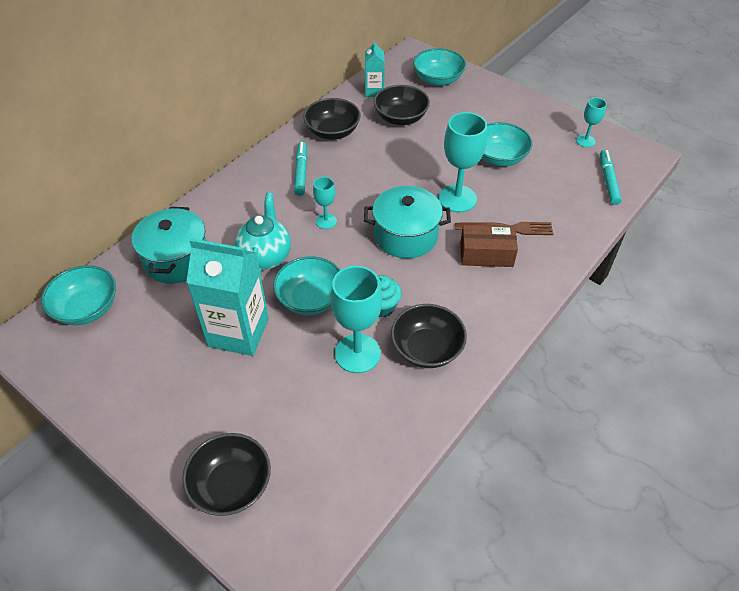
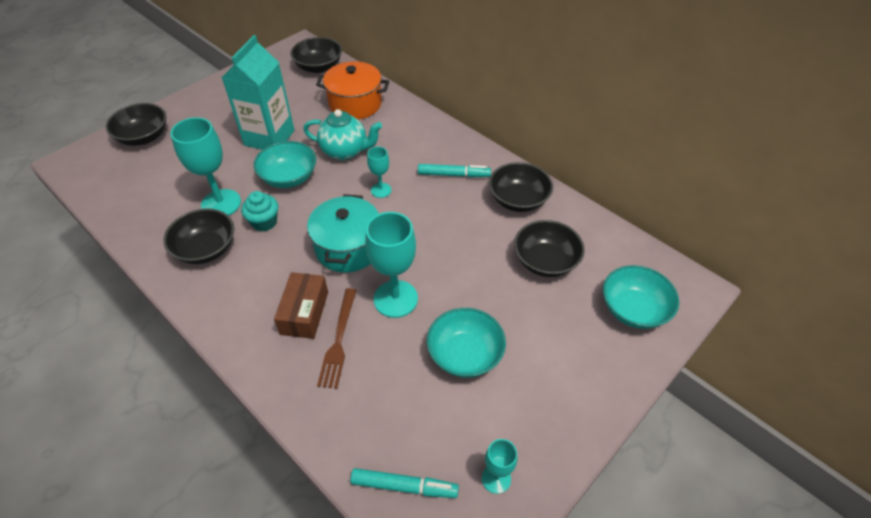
camera: 95 degrees right, 0 degrees up
(87, 308) = (319, 67): turquoise bowl -> black bowl
(176, 259) = (355, 104): turquoise pot -> orange pot
(374, 91) = (598, 240): turquoise carton -> none

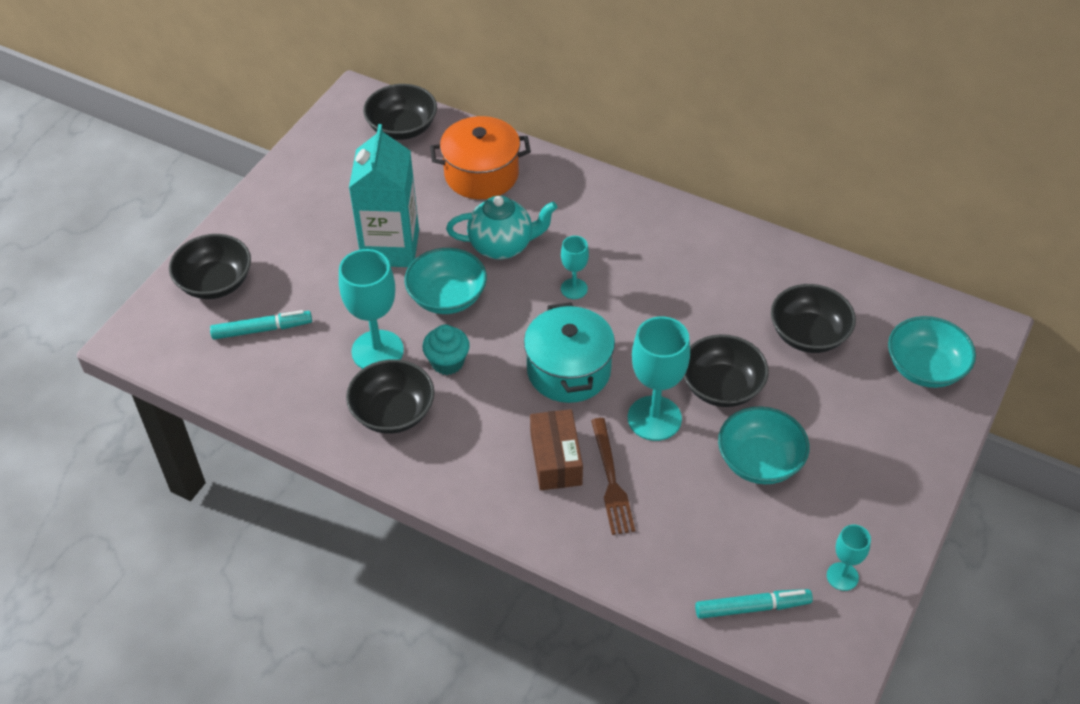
camera: 15 degrees left, 0 degrees up
(453, 175) = (656, 248): turquoise marker -> turquoise marker (262, 329)
(518, 200) = (748, 265): black bowl -> black bowl (721, 387)

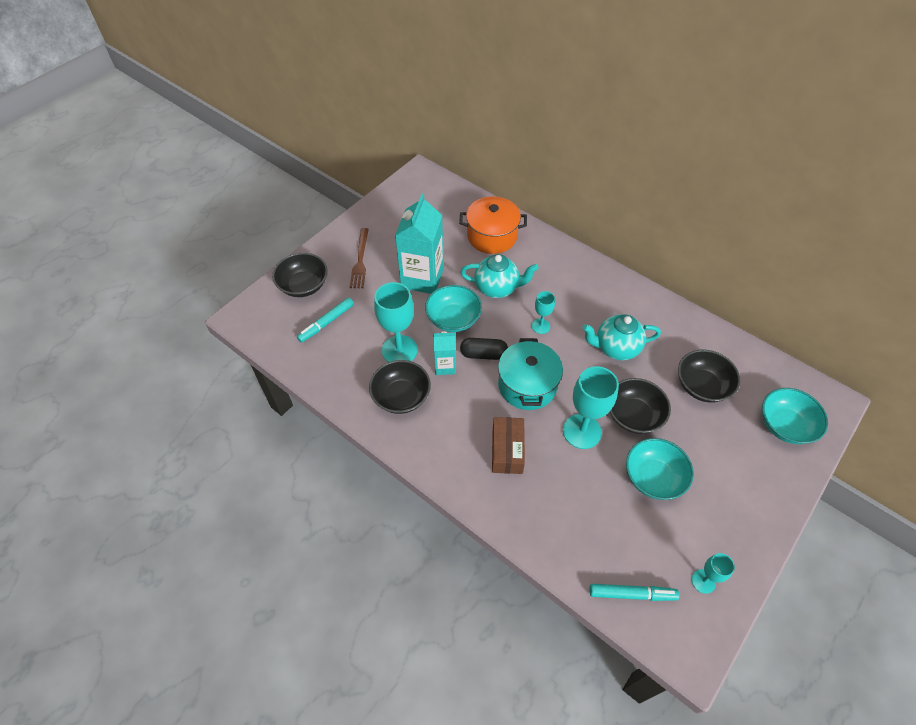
camera: 10 degrees right, 5 degrees up
(262, 329) = (326, 323): turquoise marker -> turquoise marker turned 135 degrees clockwise
(402, 128) = (445, 197): black bowl -> none
(447, 362) = (445, 366): turquoise cupcake -> turquoise carton
(499, 338) = (483, 354): none -> black capsule
(611, 480) = (543, 473): brown fork -> brown fork (360, 260)
(684, 303) = (616, 348): none -> turquoise teapot

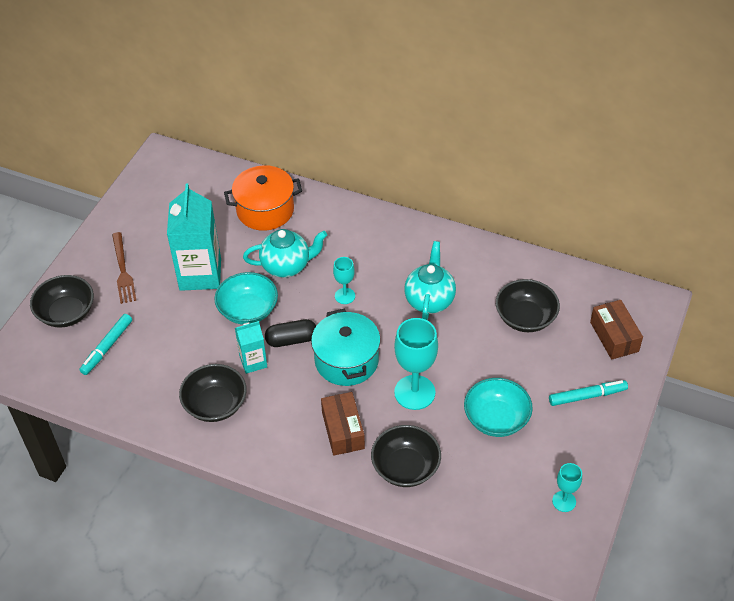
camera: 15 degrees left, 5 degrees down
(399, 350) = (198, 357): turquoise goblet -> none
(616, 348) = (429, 300): turquoise teapot -> turquoise teapot turned 120 degrees clockwise
(632, 594) = (499, 530): turquoise marker -> turquoise marker (587, 396)
(633, 415) = (463, 364): black bowl -> black bowl (405, 467)
(785, 425) = (614, 336): turquoise bowl -> brown box

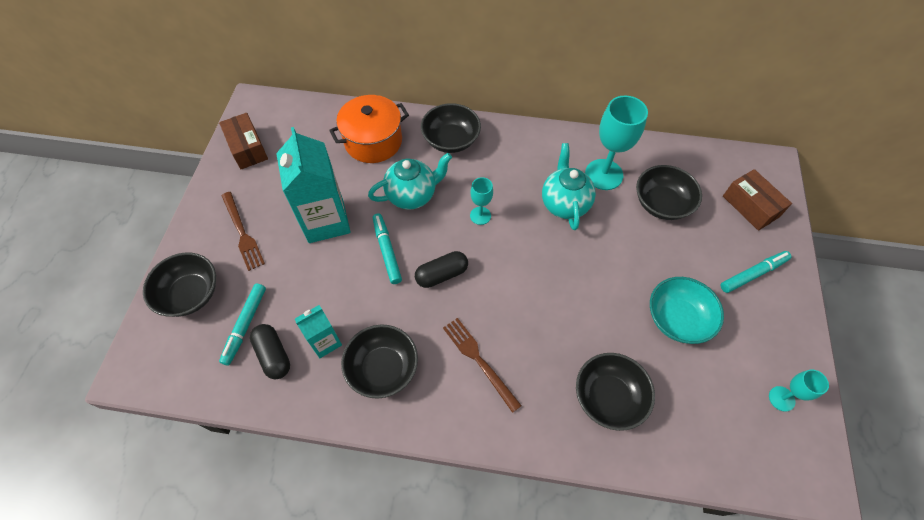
camera: 15 degrees left, 10 degrees up
(125, 375) = (273, 355): none -> black capsule
(248, 310) = (387, 251): turquoise bowl -> turquoise marker
(253, 362) = (409, 308): turquoise carton -> turquoise carton (325, 342)
(301, 416) = (479, 360): none -> brown fork
(340, 222) = (451, 140): none -> black bowl
(343, 430) = (528, 368): brown box -> brown box (247, 148)
(346, 361) = (505, 286): turquoise pot -> none
(414, 392) = (586, 307): turquoise goblet -> turquoise goblet (604, 174)

